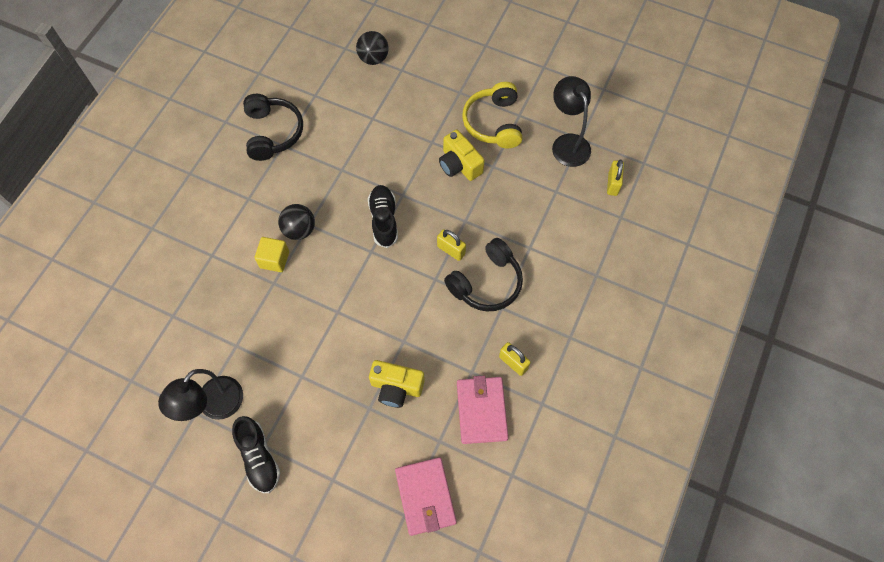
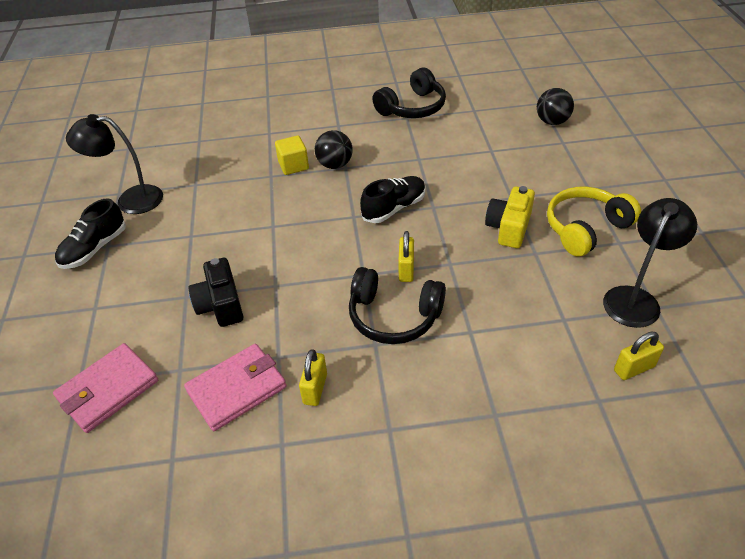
camera: 60 degrees right, 20 degrees down
(396, 387) = (220, 305): yellow camera -> black camera

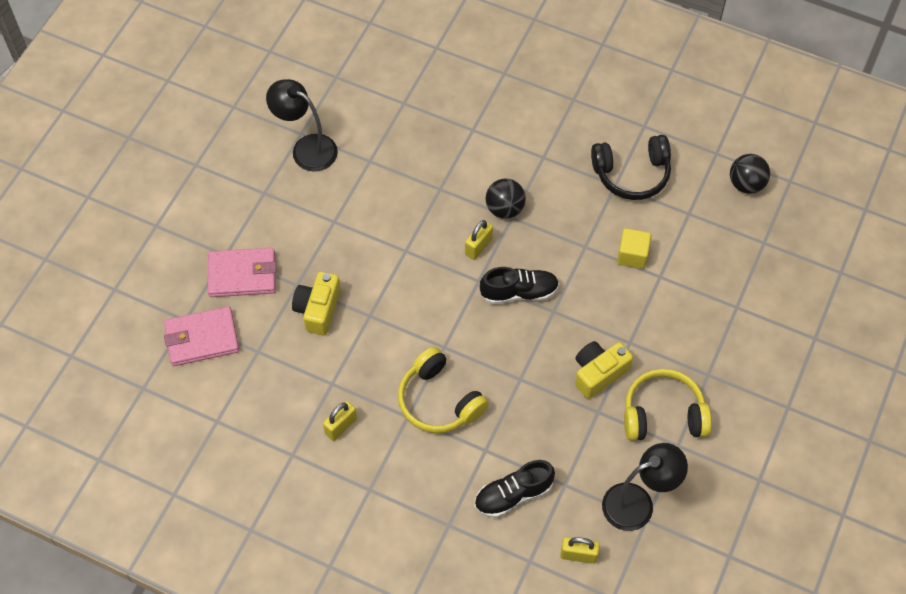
camera: 30 degrees right, 15 degrees up
(94, 249) = (252, 190): black shoe -> black shoe (513, 495)
(220, 305) = (318, 309): black camera -> yellow camera
(237, 389) = (288, 392): pink wallet -> pink wallet (242, 275)
(293, 165) = (467, 187): yellow cube -> yellow cube (632, 255)
(394, 316) = (439, 401): black headphones -> yellow headphones
(406, 270) = (481, 363): yellow padlock -> yellow padlock (478, 247)
(552, 122) = (751, 274): black ball -> black ball (746, 184)

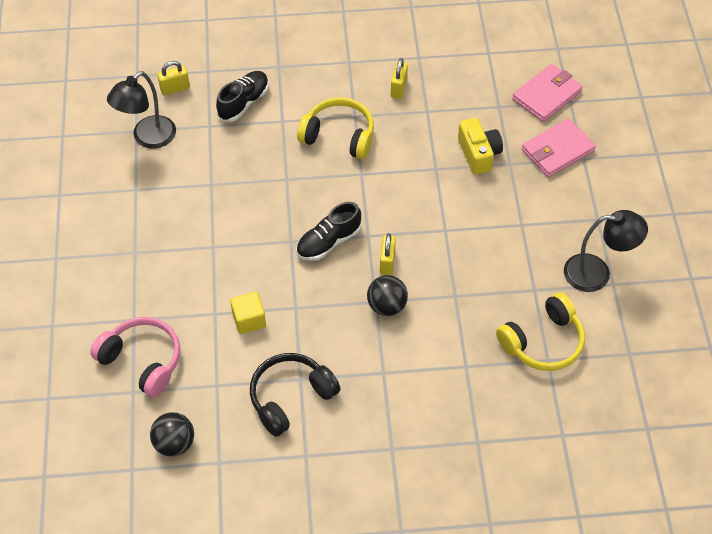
camera: 150 degrees right, 5 degrees down
(598, 373) = (226, 211): yellow camera -> none
(663, 414) = (158, 205): yellow headphones -> yellow headphones (543, 342)
(744, 265) = (142, 360): none -> pink headphones

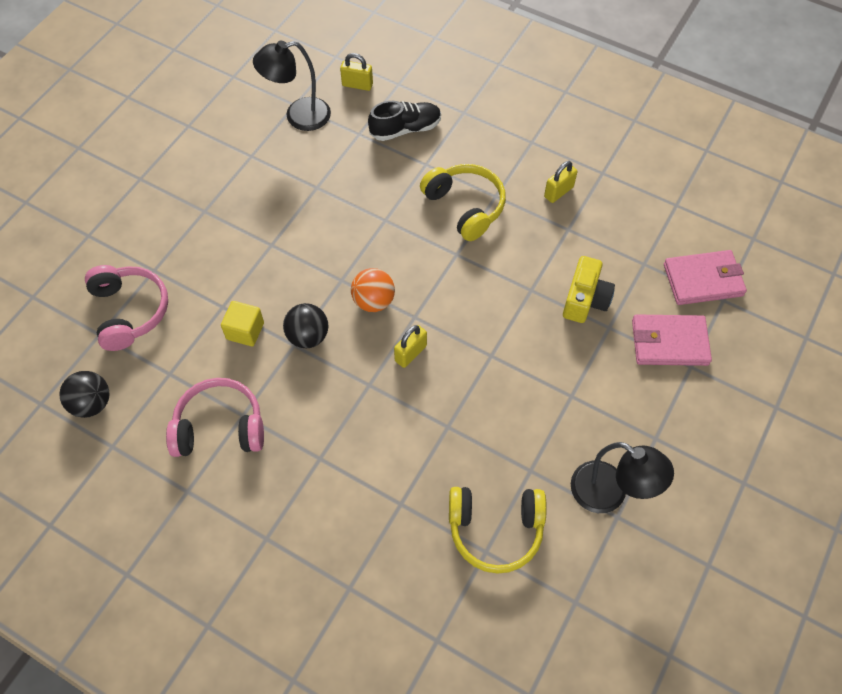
camera: 35 degrees right, 5 degrees up
(291, 397) = (220, 427): black headphones -> pink headphones
(328, 242) = (373, 301): black shoe -> orange ball
(386, 306) = (375, 395): black ball -> black ball (308, 336)

